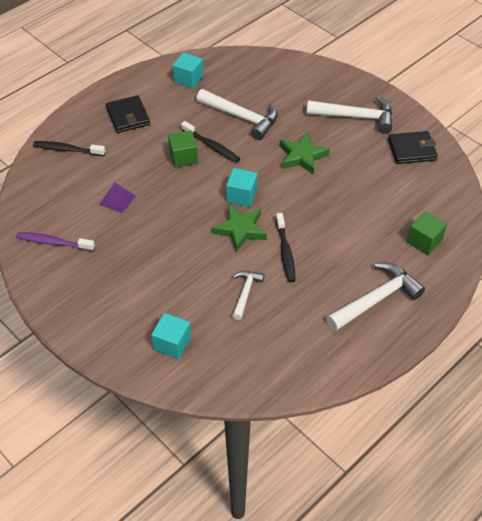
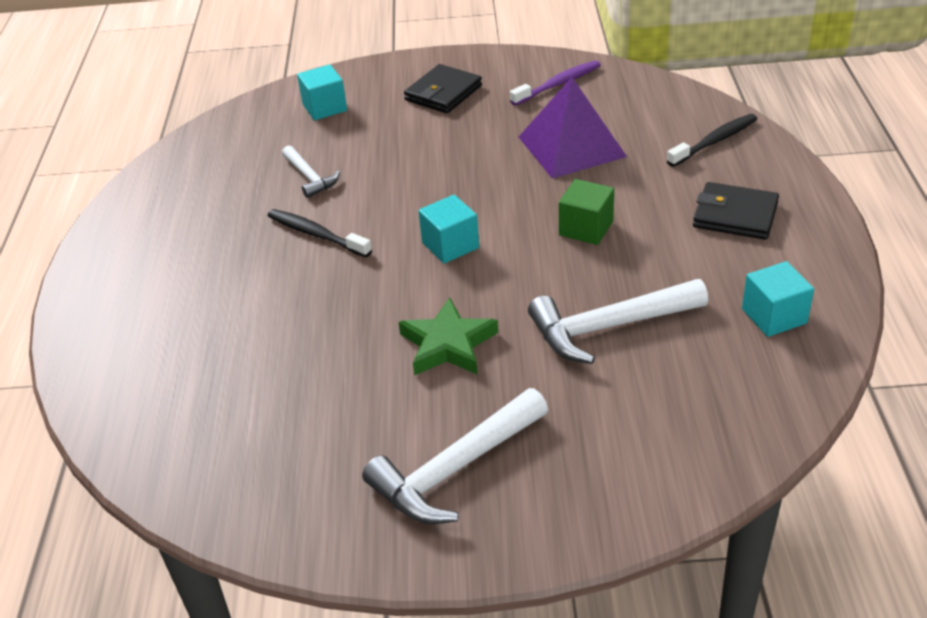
camera: 135 degrees right, 10 degrees down
(117, 200) = (571, 146): purple pyramid -> purple pyramid, size x2.00
(211, 146) = (578, 264): black toothbrush -> none
(240, 230) = (398, 216): green star -> none
(376, 299) = (153, 268): white hammer -> none
(412, 150) = (299, 487): black wallet -> black wallet (443, 93)
(424, 241) = (150, 368): green cube -> none

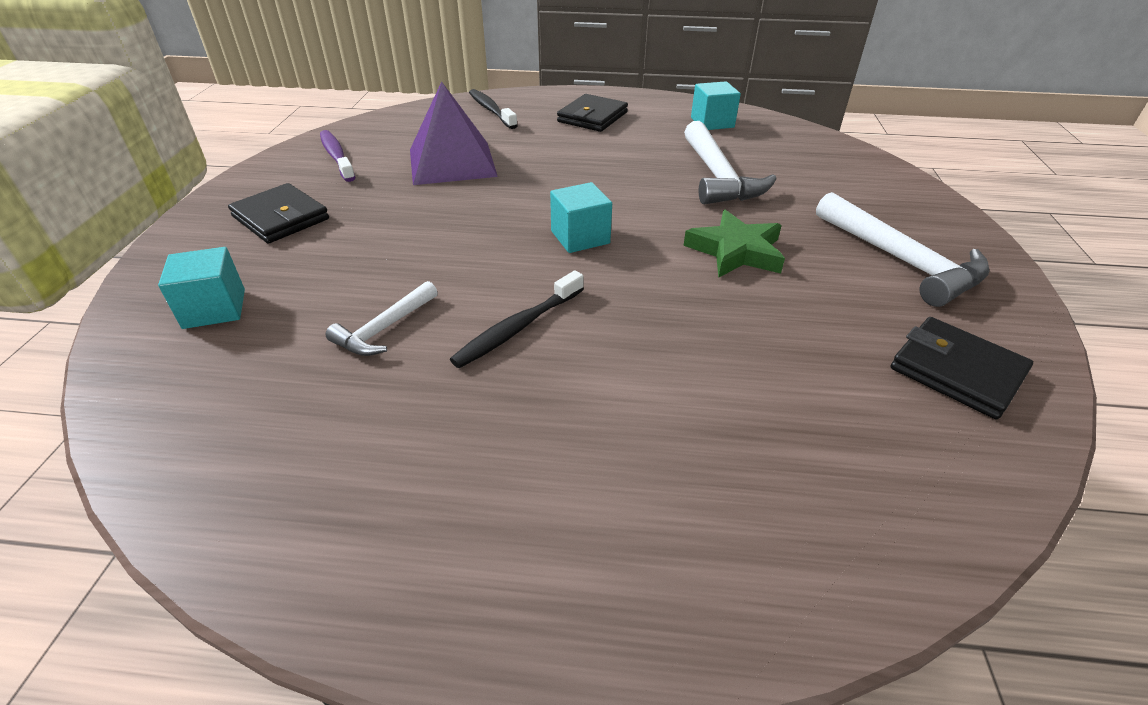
camera: 85 degrees left, 0 degrees up
(279, 482) = (956, 371): none -> black wallet
(310, 177) = (384, 329): white hammer -> white hammer turned 150 degrees clockwise
(586, 228) = (583, 170): green cube -> none

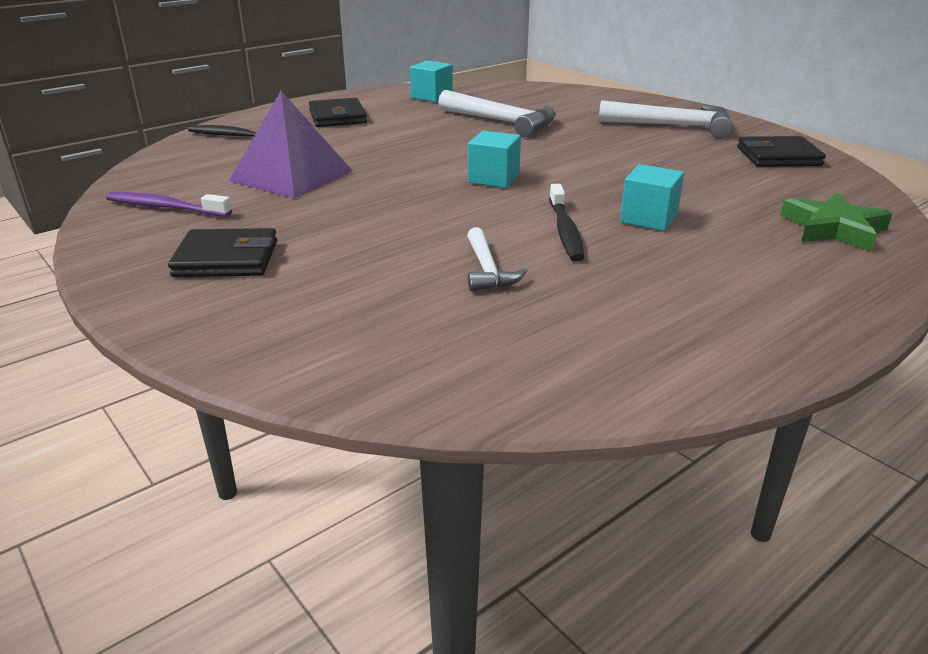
camera: 45 degrees left, 10 degrees down
(214, 309) = (327, 324): turquoise cube -> turquoise cube (648, 218)
(735, 251) = (593, 151): green star -> green star (833, 228)

